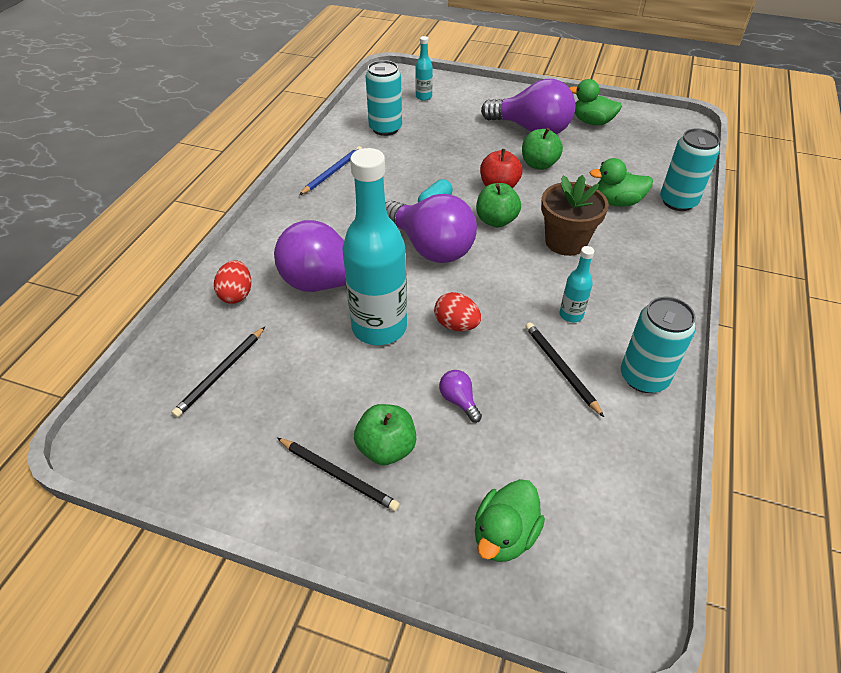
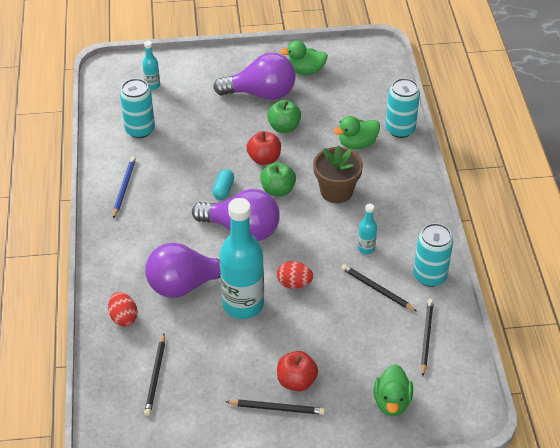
camera: 25 degrees left, 0 degrees up
(386, 448) = (296, 381): green apple -> red apple
(459, 401) = (324, 334): purple light bulb -> none
(602, 458) = (426, 337): none -> black pencil

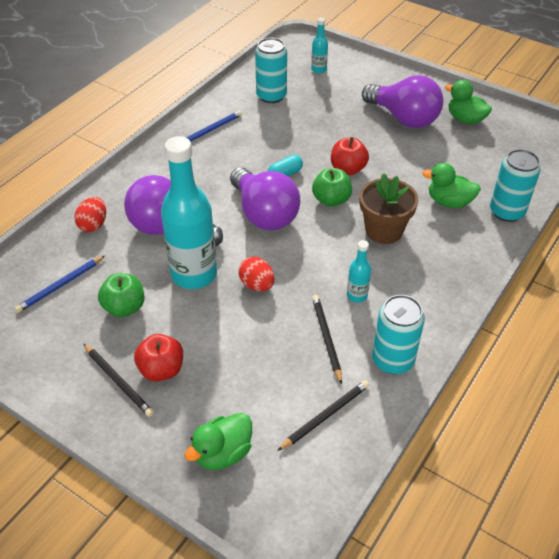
camera: 40 degrees right, 0 degrees up
(156, 376) = (60, 286): black pencil -> blue pencil
(284, 127) = (394, 154): green apple -> green apple (124, 307)

